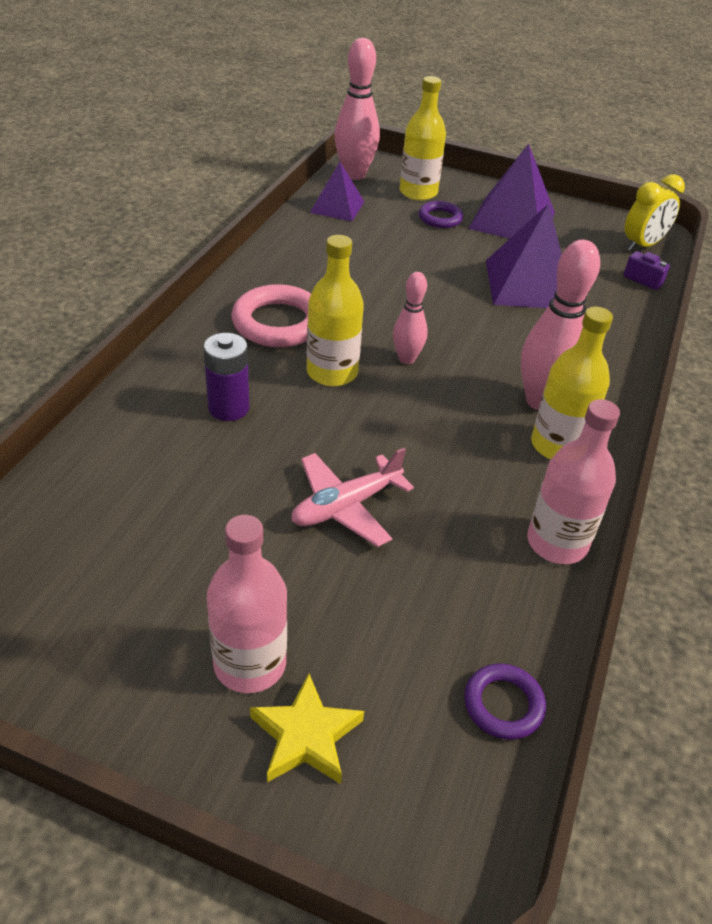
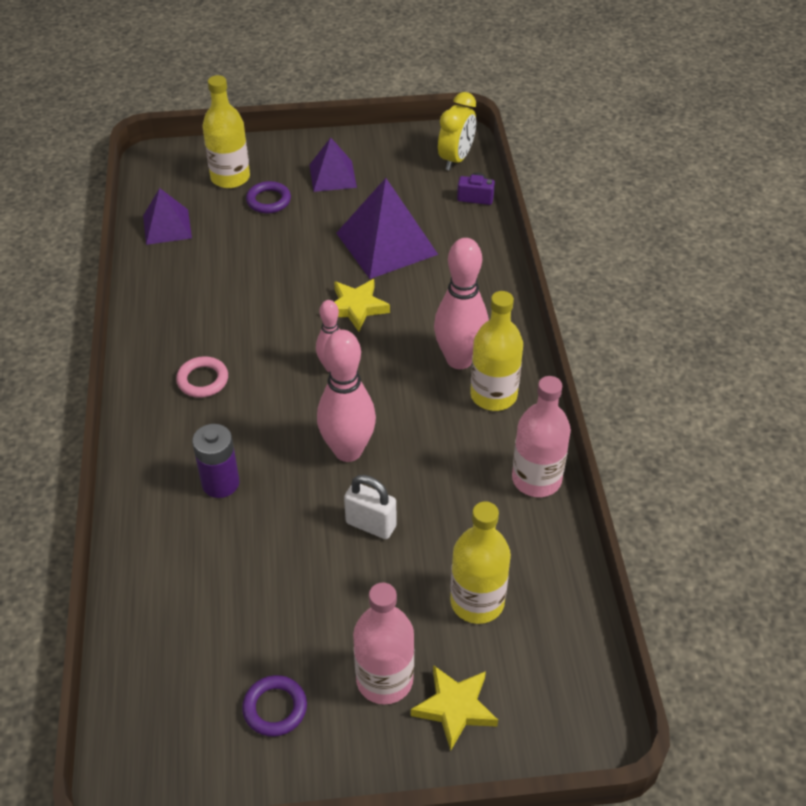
camera: 25 degrees left, 5 degrees up
(278, 323) = (203, 380): pink ring -> pink ring, size x0.58
(332, 372) = (281, 409): yellow bottle -> yellow bottle (477, 602)
(346, 506) = (371, 525): pink plane -> white padlock
(354, 174) = (157, 180): pink bowling pin -> pink bowling pin (348, 451)
(464, 321) = (356, 307): none -> yellow star
(503, 704) = (566, 618): purple ring -> purple ring (275, 708)
(512, 220) = (332, 176): purple pyramid -> purple pyramid, size x0.60

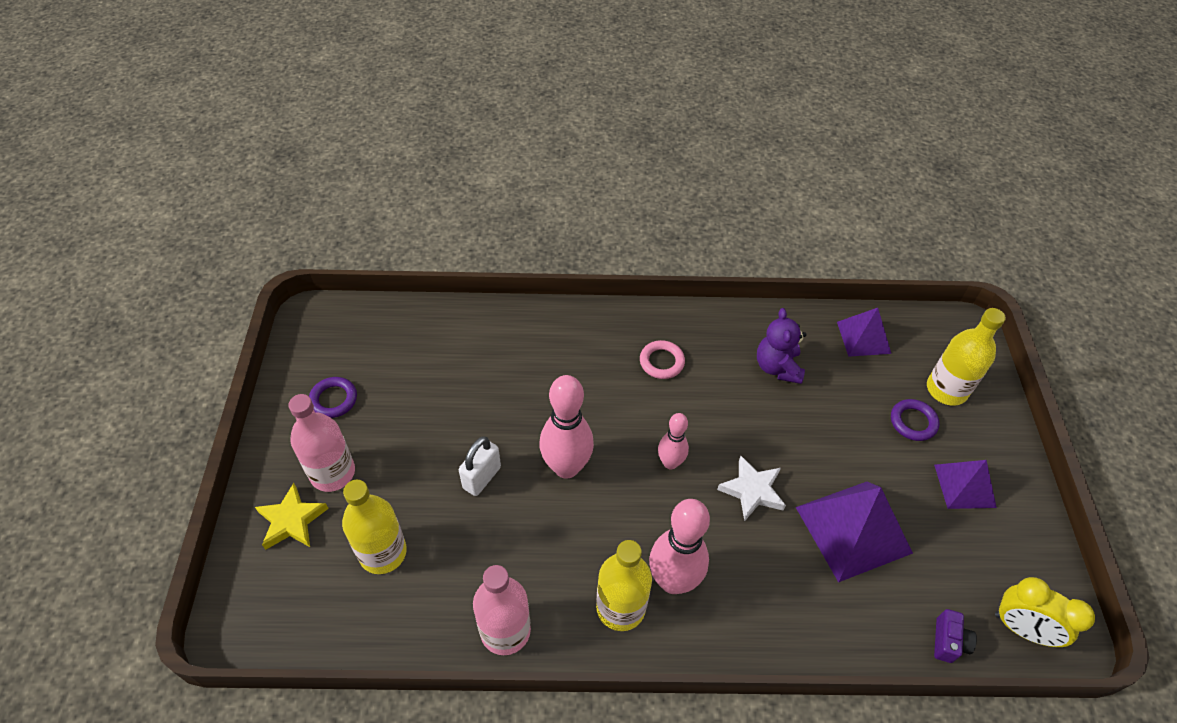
camera: 95 degrees right, 5 degrees up
(207, 289) = (777, 367): none -> purple teddy bear
(220, 483) = (546, 372): purple battery -> none
(356, 307) = (752, 490): yellow star -> white star

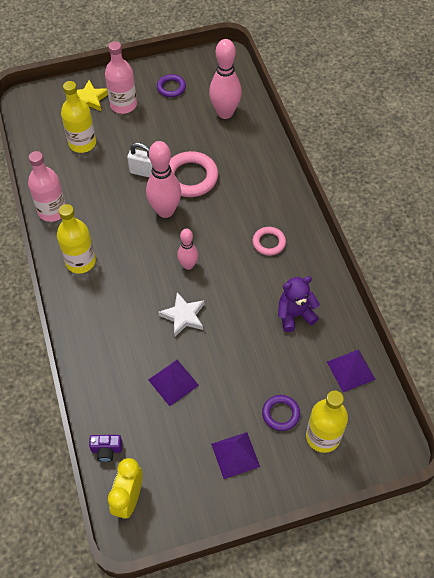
camera: 75 degrees right, 5 degrees up
(518, 420) = (190, 177): none -> pink ring
(673, 581) = (105, 284): pink bowling pin -> pink bowling pin (225, 113)
(853, 530) = (173, 382): purple pyramid -> purple pyramid, size x0.60

